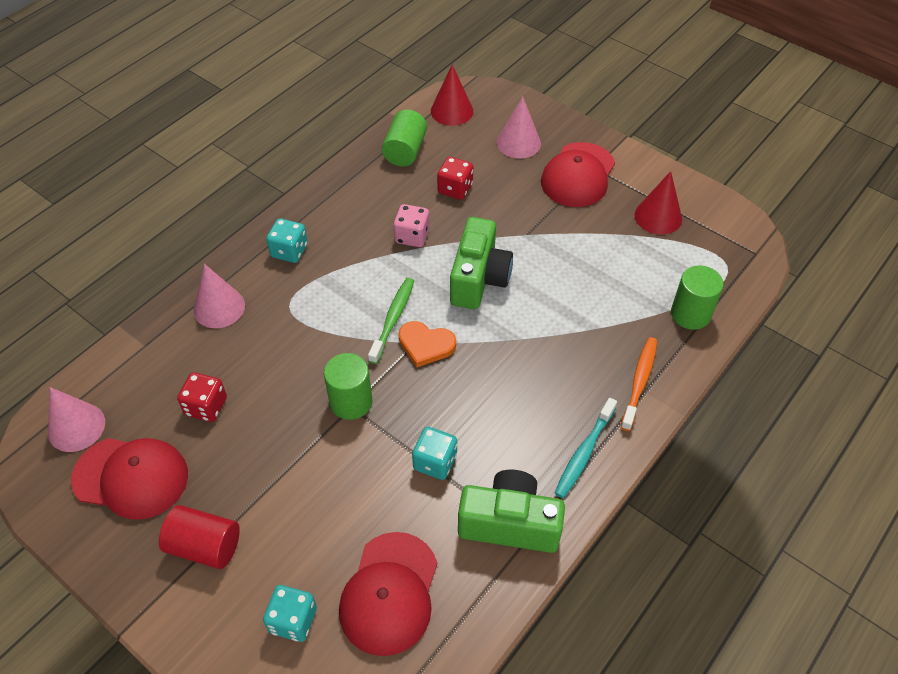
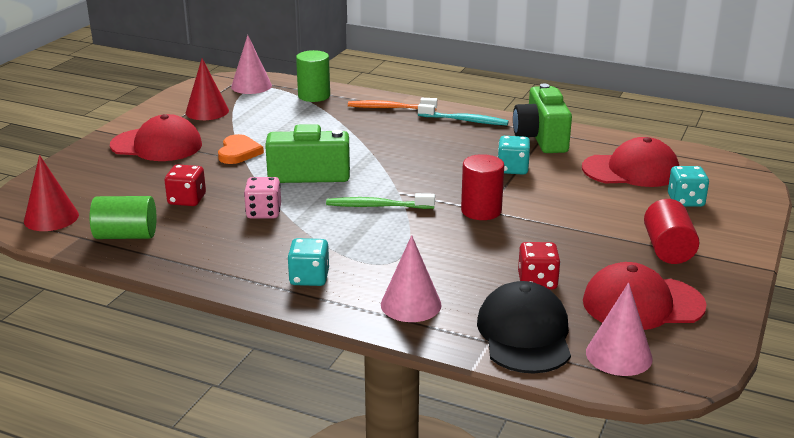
camera: 105 degrees left, 25 degrees down
(131, 477) = (642, 303): red cap -> red cap turned 90 degrees counterclockwise
(139, 371) = (524, 334): none -> black cap
(351, 402) = (481, 211): green cylinder -> red cylinder
(426, 345) = (399, 187): orange heart -> orange heart (238, 152)
(518, 143) = (108, 176): pink cone -> pink cone (251, 86)

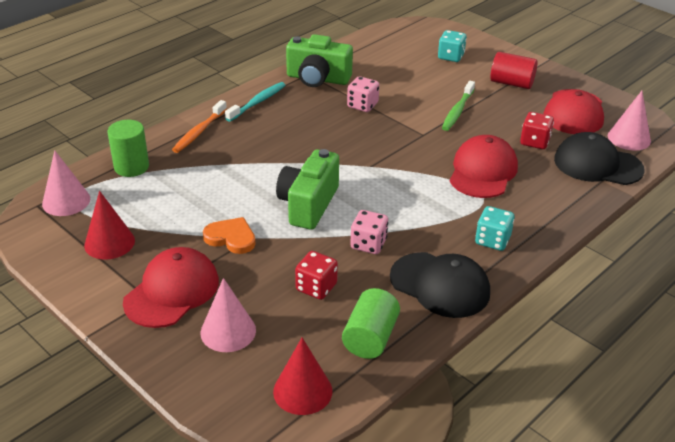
camera: 70 degrees left, 10 degrees up
(217, 258) = (440, 285): none -> black cap
(377, 206) = (390, 182): green toothbrush -> green toothbrush (457, 111)
(411, 304) = (547, 201): pink cone -> pink cone (228, 331)
(481, 211) = (423, 137): red cylinder -> none
(512, 169) = (362, 105): turquoise dice -> pink dice
(631, 170) = (395, 61): red cap -> red cap (483, 171)

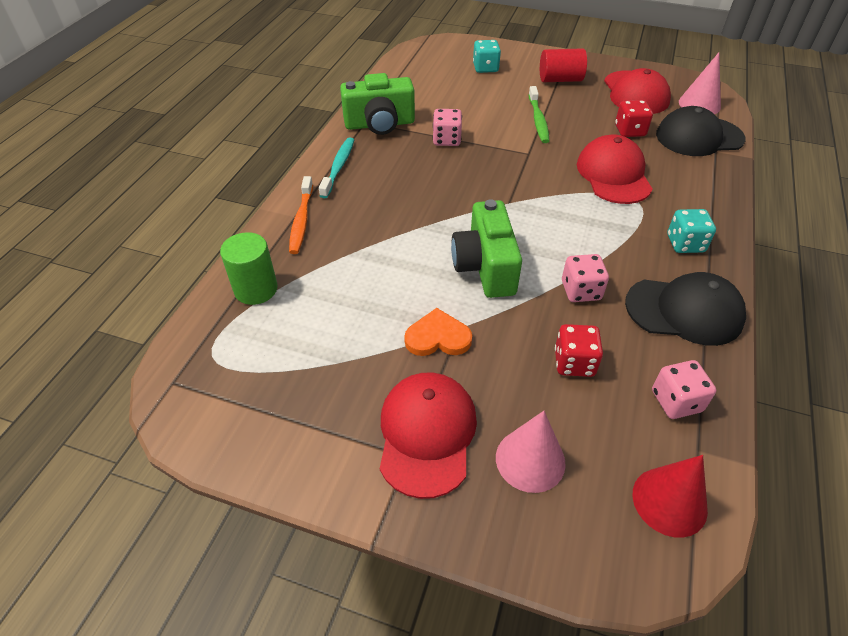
camera: 25 degrees left, 10 degrees up
(66, 201) = (207, 363): pink cone -> none
(109, 243) = (303, 399): red cone -> none
(370, 338) = (676, 401): green cylinder -> pink dice

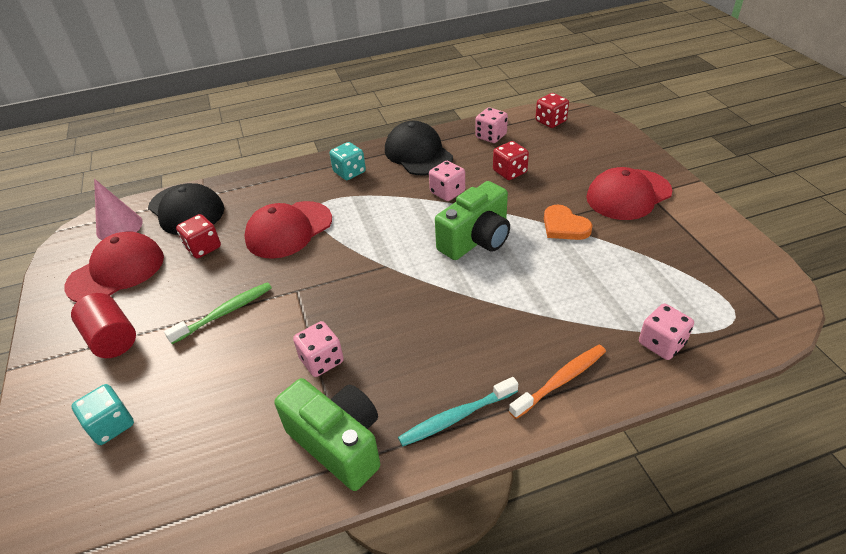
camera: 125 degrees left, 5 degrees down
(256, 289) = (661, 343): green cylinder -> pink dice
(530, 460) = (589, 160): pink cone -> none
(669, 501) = (550, 121): red cone -> red dice

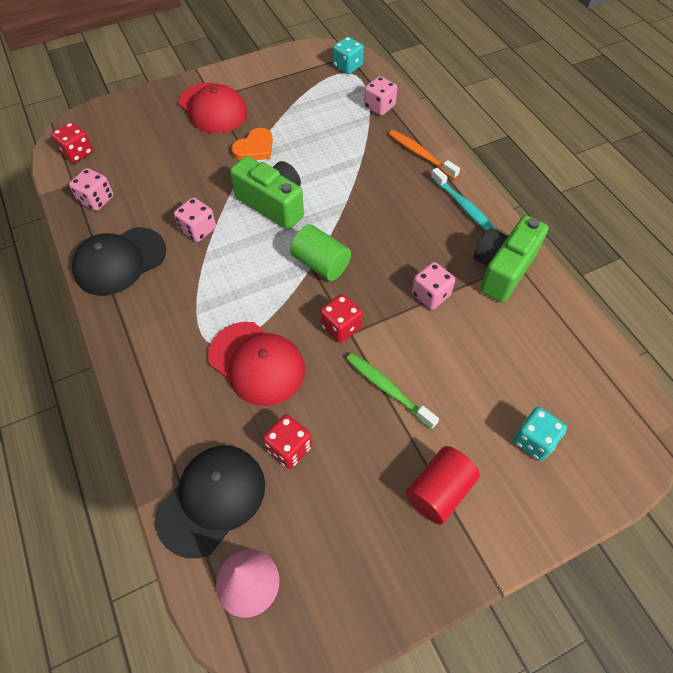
camera: 100 degrees left, 15 degrees up
(116, 271) = (336, 540): red cap -> none
(349, 172) = (149, 324): turquoise dice -> turquoise dice (347, 66)
(387, 273) = (321, 264): none -> green cylinder
(509, 172) = (168, 183): red dice -> red dice (341, 327)

